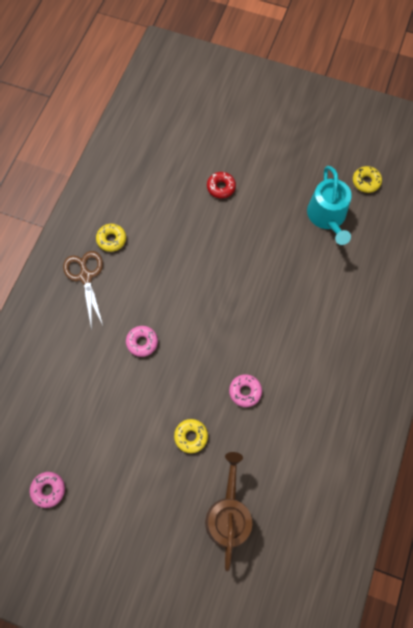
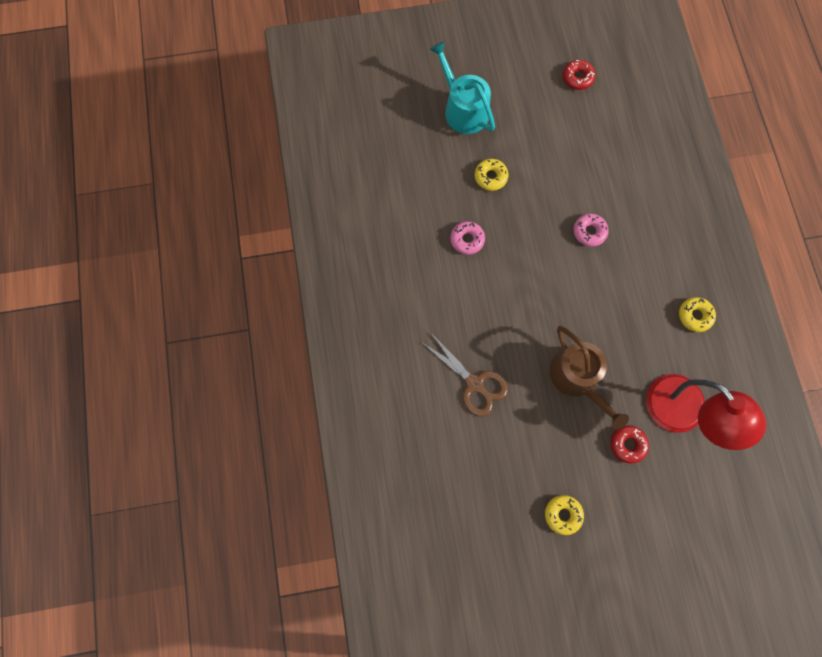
camera: 150 degrees right, 5 degrees up
(48, 490) = (577, 78): pink donut -> red donut
(86, 277) = (688, 263): brown scissors -> brown scissors (474, 383)
(169, 185) = (684, 414): none -> red lamp
(229, 515) = (421, 136): brown watering can -> brown watering can (577, 378)
(327, 216) = (490, 476): turquoise watering can -> turquoise watering can (463, 109)
(366, 182) = (471, 551): yellow donut -> yellow donut (563, 514)

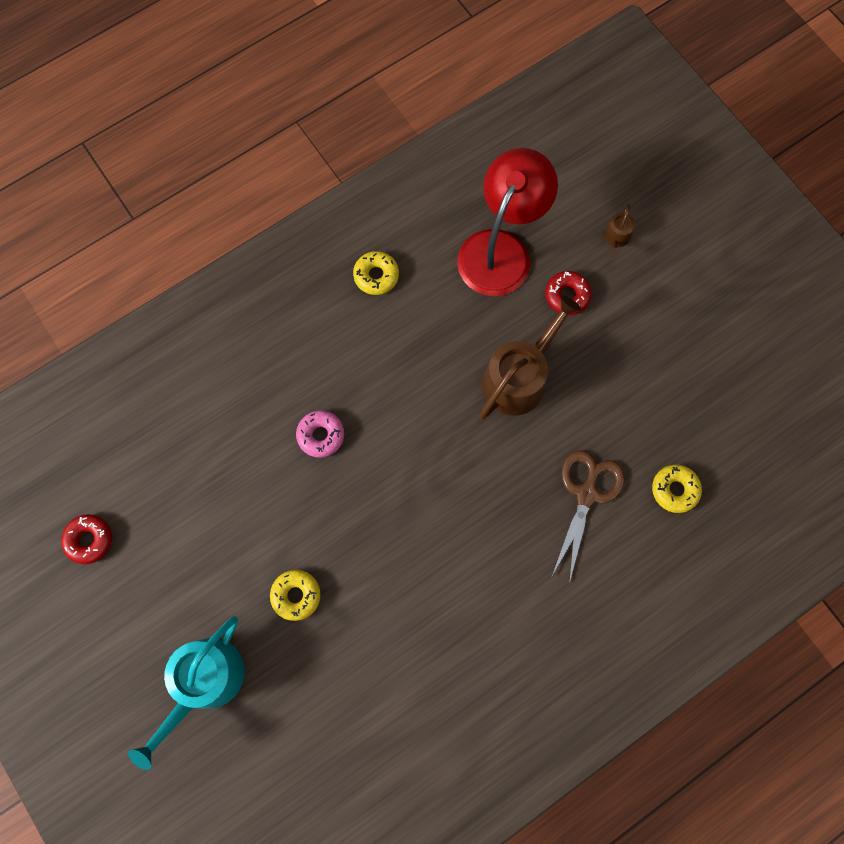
camera: 115 degrees left, 0 degrees up
(467, 240) = (402, 587): pink donut -> none
(563, 514) = (680, 334): yellow donut -> yellow donut (674, 490)
(661, 507) = (616, 238): none -> brown watering can

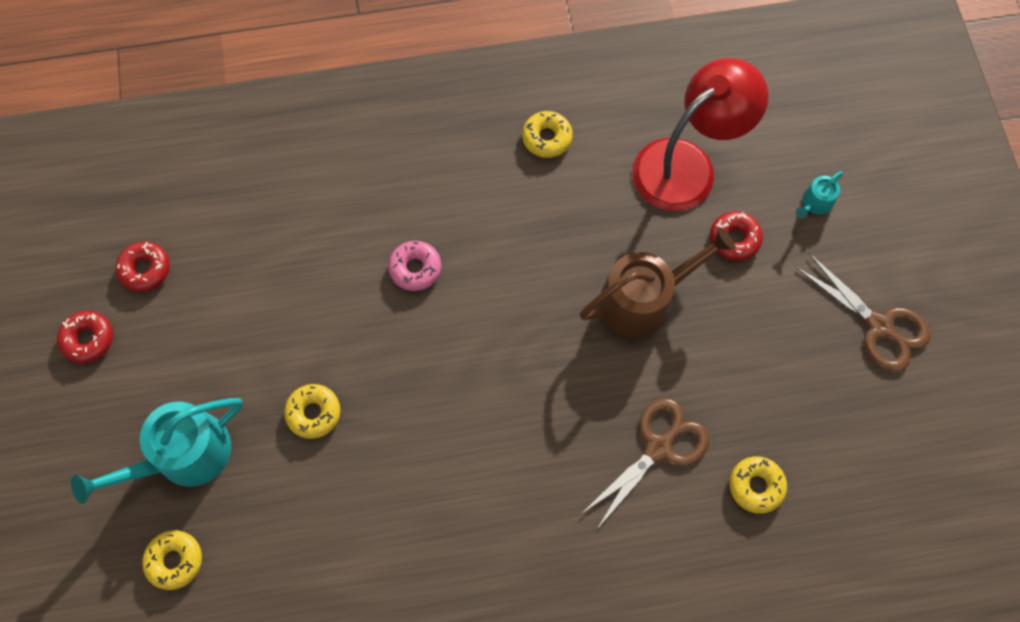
camera: 25 degrees right, 5 degrees down
(70, 622) = (88, 339): none -> red donut
(241, 772) = (174, 560): none -> yellow donut
(616, 238) = (815, 203): brown watering can -> turquoise watering can
(710, 318) = (879, 326): none -> brown scissors

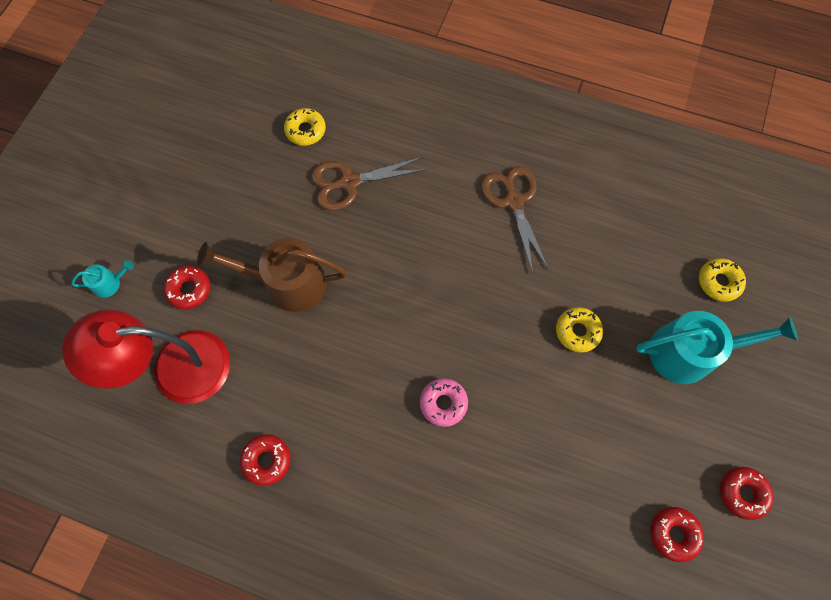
camera: 150 degrees left, 0 degrees up
(547, 138) = (267, 460): yellow donut -> red donut
(879, 326) = (146, 178): brown scissors -> brown scissors (513, 201)

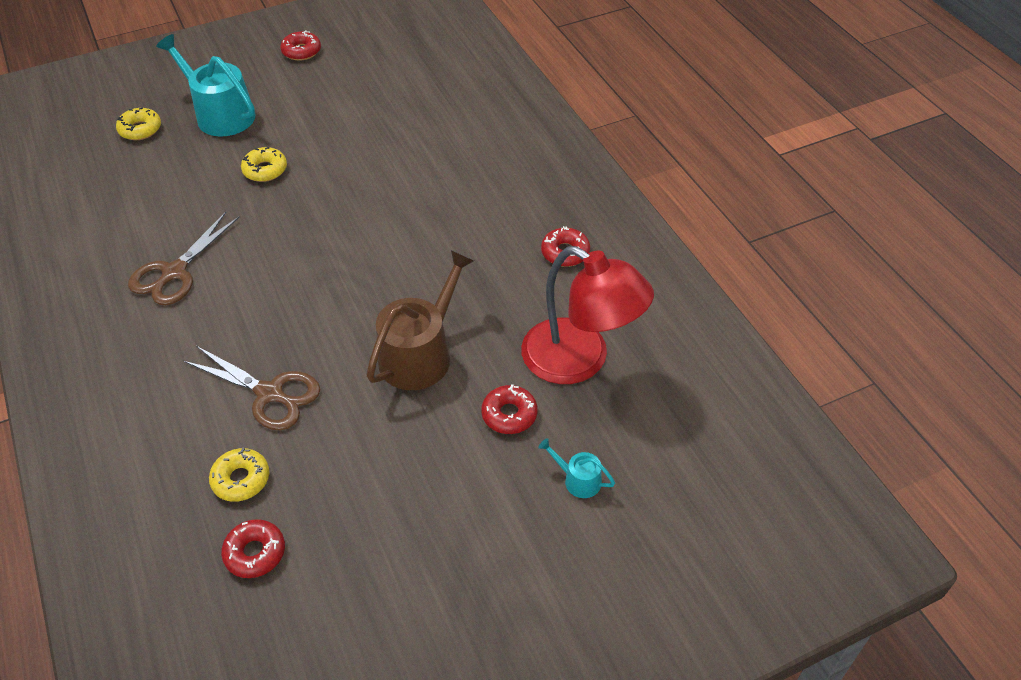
camera: 135 degrees left, 20 degrees down
(287, 282) = (420, 354): brown watering can -> brown watering can turned 105 degrees counterclockwise
(443, 403) = (406, 197): pink donut -> none
(673, 534) = (363, 62): red donut -> red donut (255, 553)

